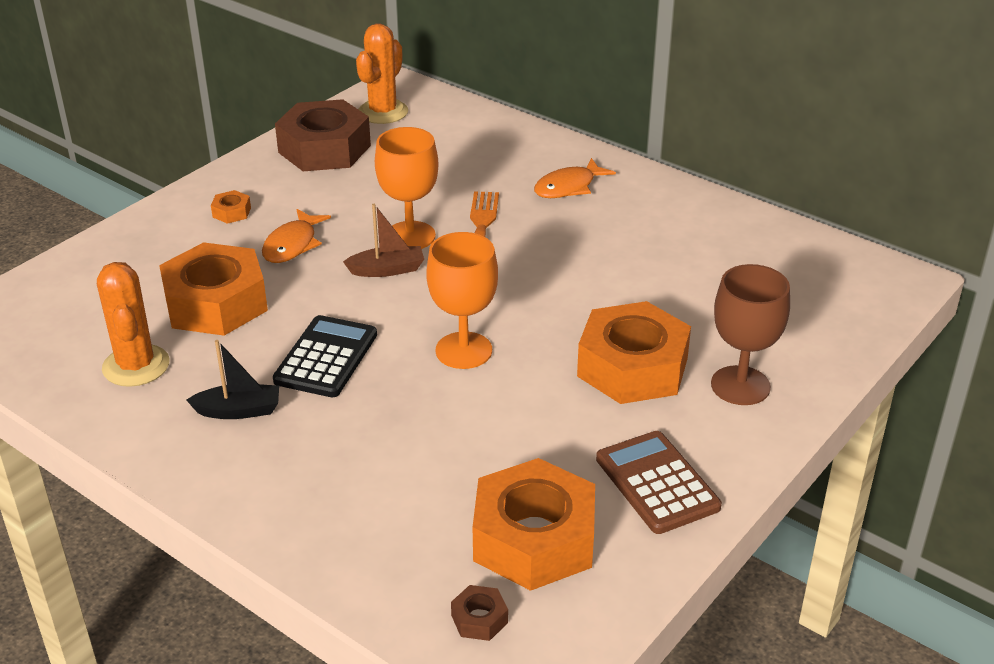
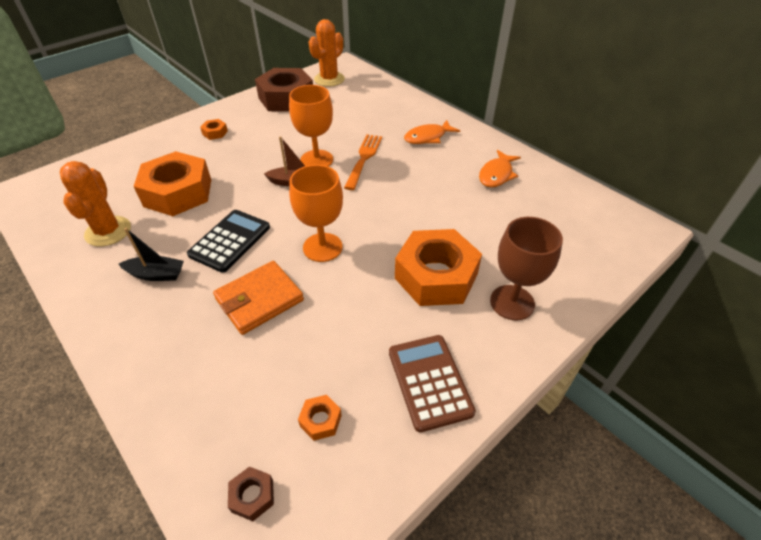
camera: 10 degrees right, 10 degrees up
(292, 245) = (242, 158): orange fish -> orange fish (496, 174)
(400, 422) = (259, 299): none -> orange wallet
(534, 539) = (320, 420): orange nut -> orange nut, size x0.40

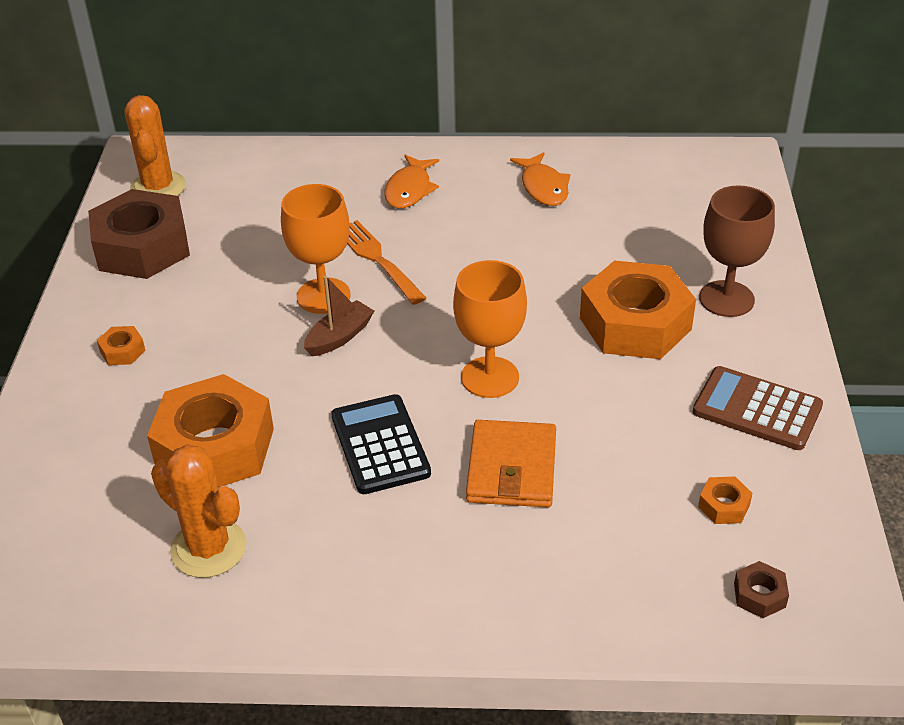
camera: 45 degrees left, 5 degrees down
(156, 274) = (359, 536): black boat -> none

